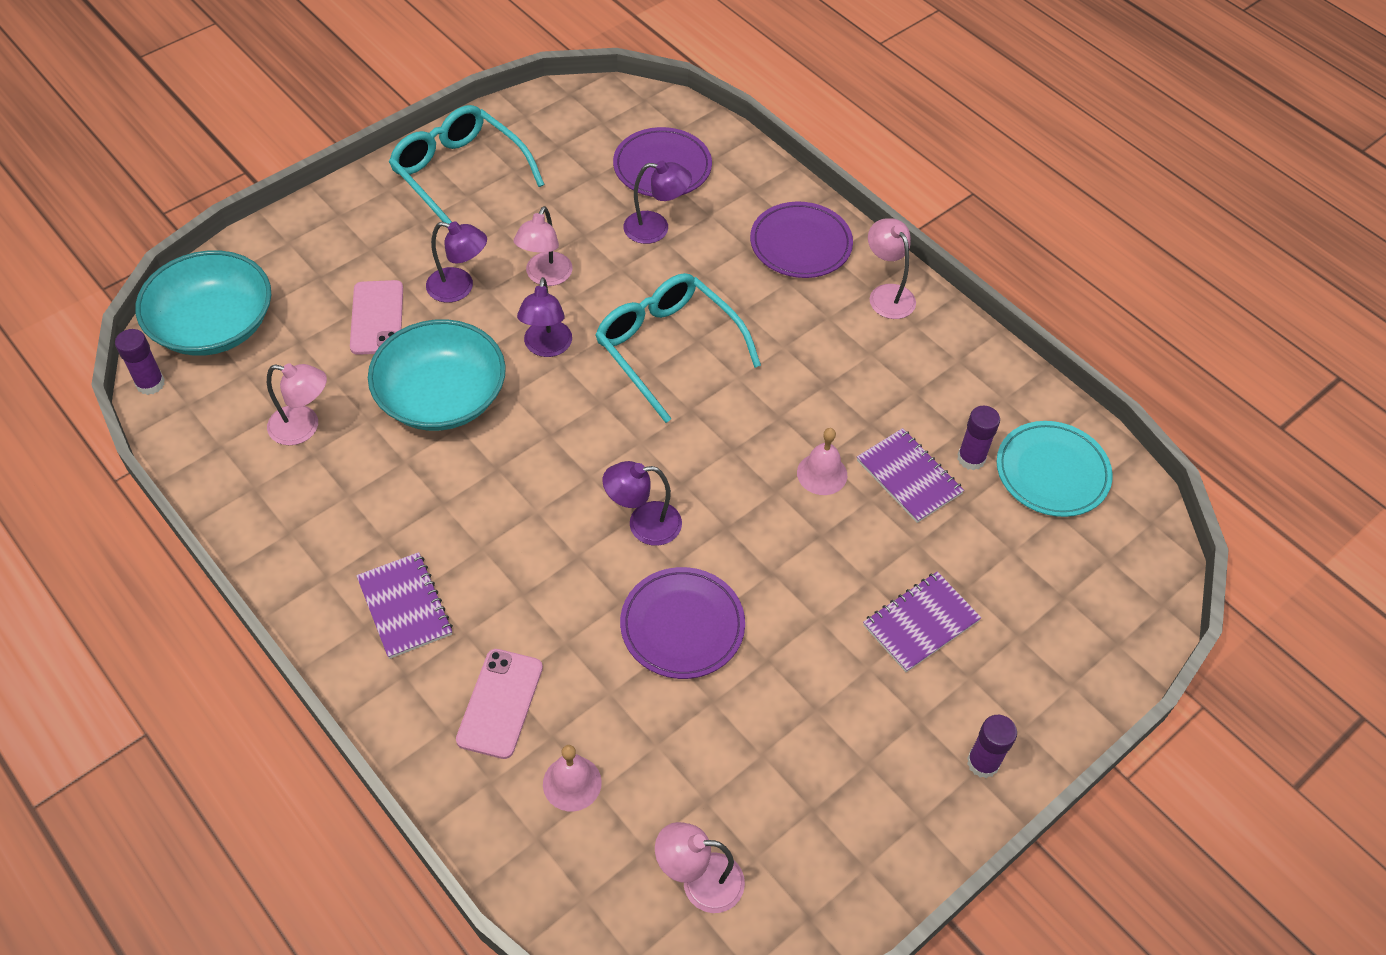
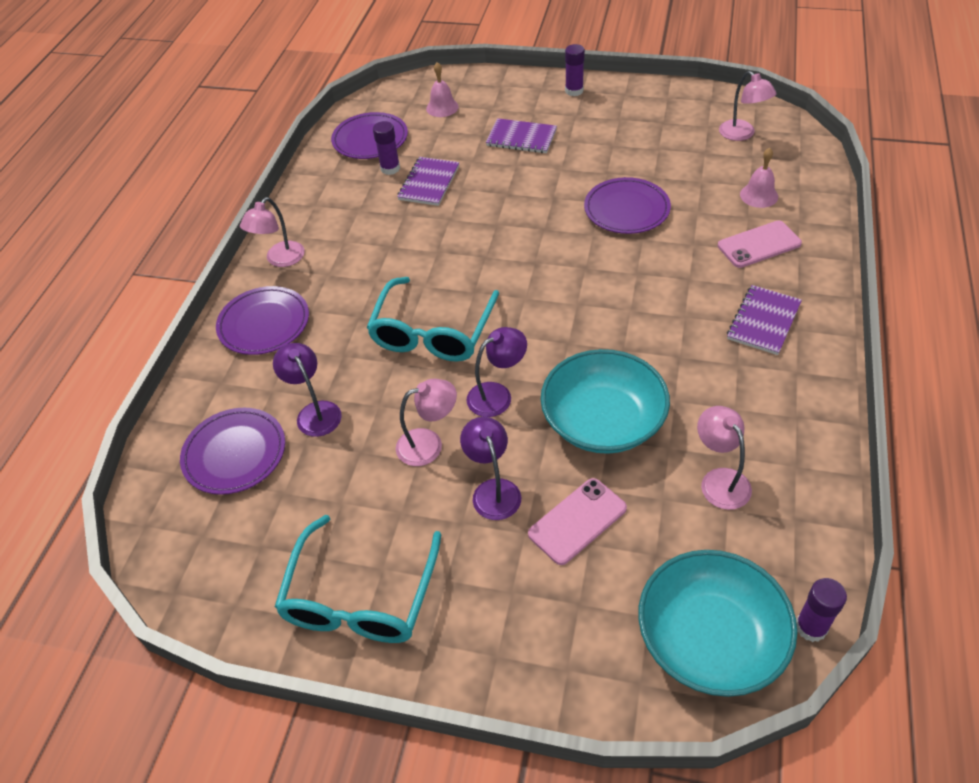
camera: 120 degrees left, 5 degrees down
(643, 524) = (583, 260): purple lamp -> none
(822, 474) = (463, 214): pink bell -> pink bell (442, 107)
(1052, 472) = (370, 139): turquoise plate -> purple plate

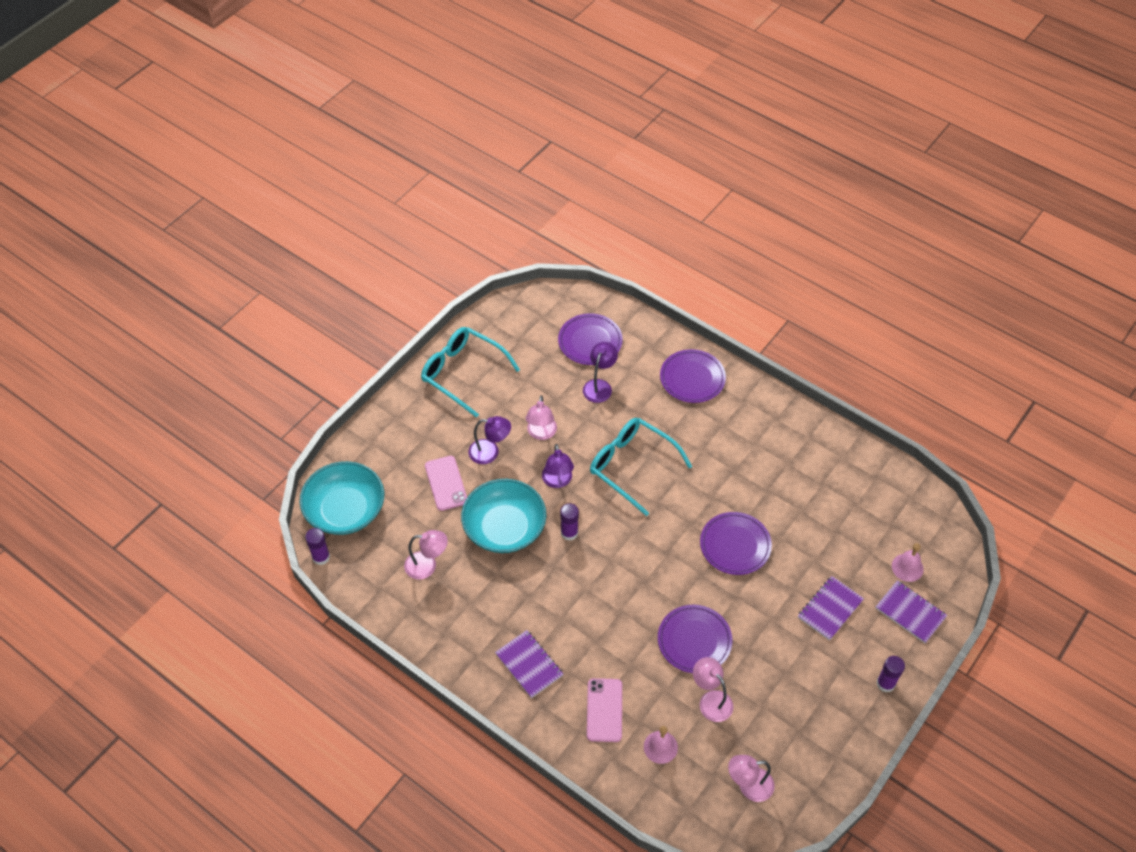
camera: 110 degrees right, 5 degrees up
(280, 260) = (754, 402): pink lamp -> pink lamp (711, 700)
(315, 412) = (599, 386): purple lamp -> purple lamp turned 60 degrees counterclockwise
(370, 139) = (881, 499): purple plate -> purple plate (735, 545)
(390, 168) = (832, 500): purple glue stick -> purple glue stick (569, 533)
(429, 183) = (799, 519): purple notebook -> purple notebook (910, 612)

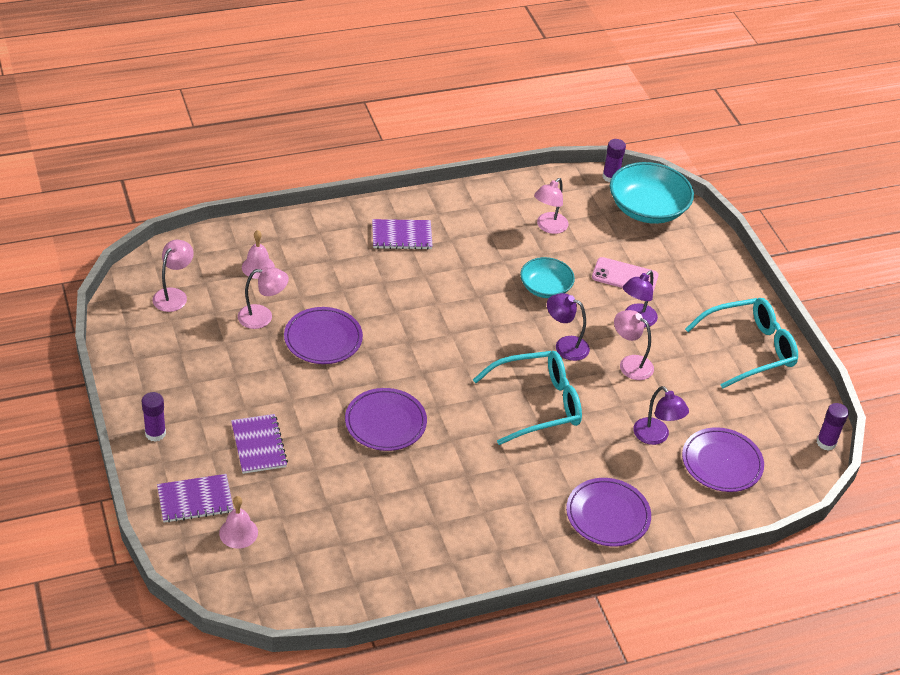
camera: 120 degrees right, 10 degrees down
(504, 527) = (545, 288): turquoise bowl -> turquoise bowl, size x0.61
(569, 533) = (503, 323): purple glue stick -> purple glue stick (826, 443)
(604, 710) = (320, 254): pink phone -> none

